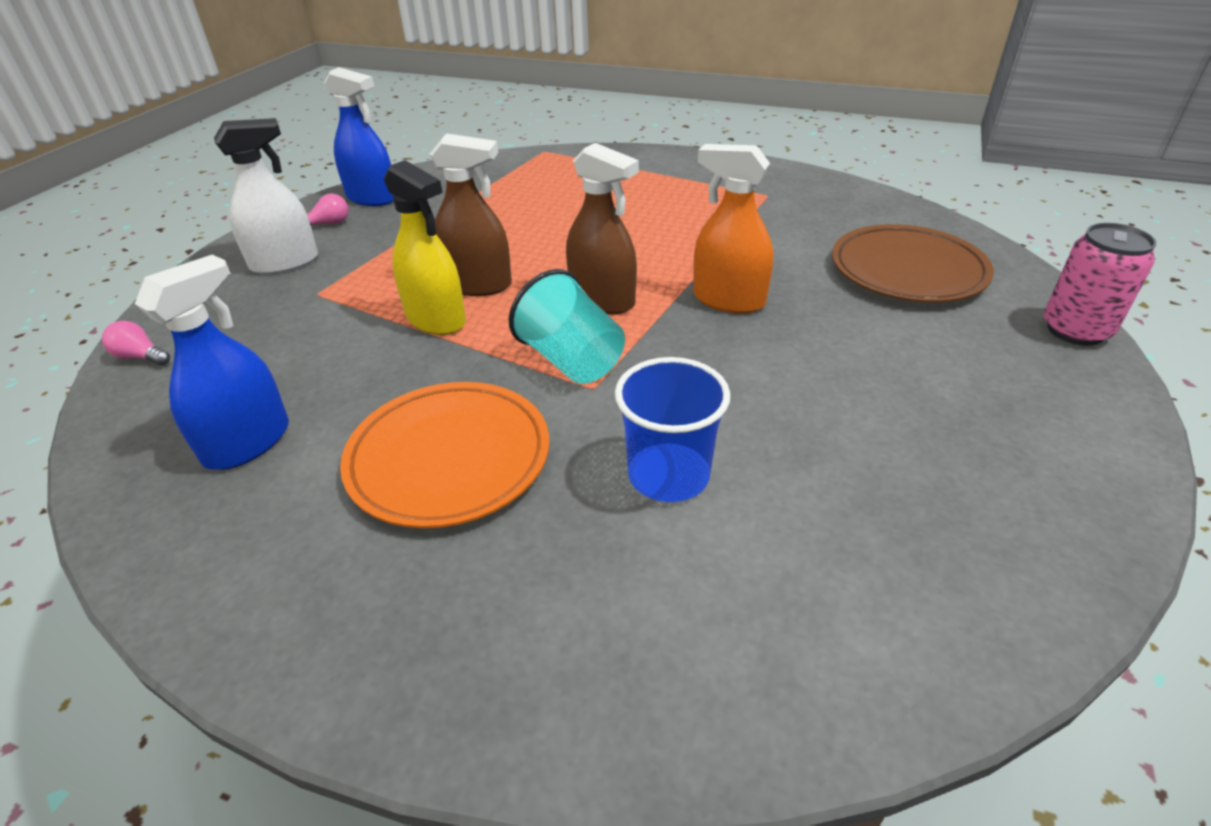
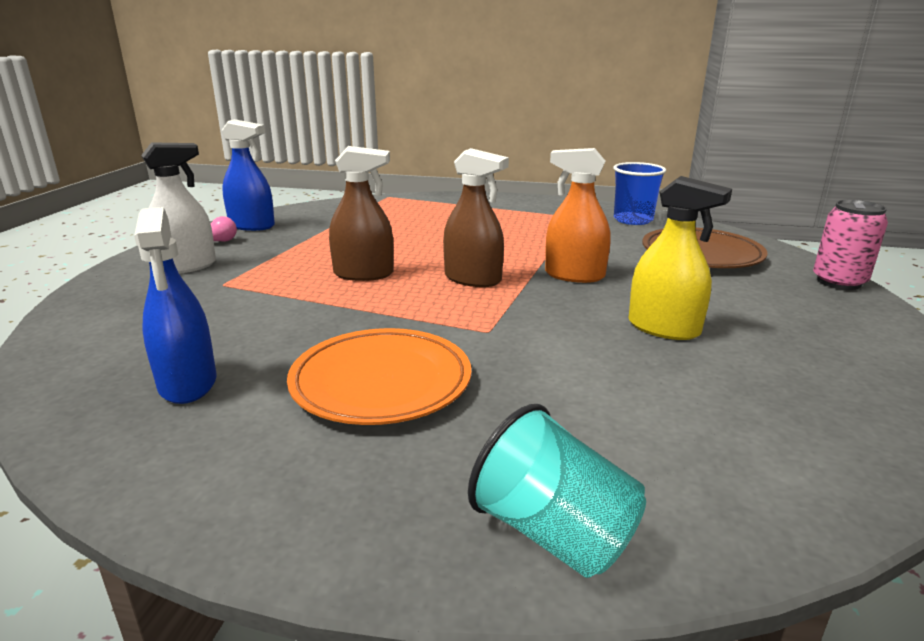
camera: 10 degrees left, 15 degrees down
(141, 357) = (64, 331): pink light bulb -> none
(247, 443) = (188, 383): blue spray bottle -> blue spray bottle turned 135 degrees clockwise
(436, 319) = (335, 296): yellow spray bottle -> yellow spray bottle (663, 328)
(571, 361) = (463, 316): turquoise cup -> turquoise cup (554, 534)
(668, 475) = (575, 381): blue cup -> blue cup (633, 220)

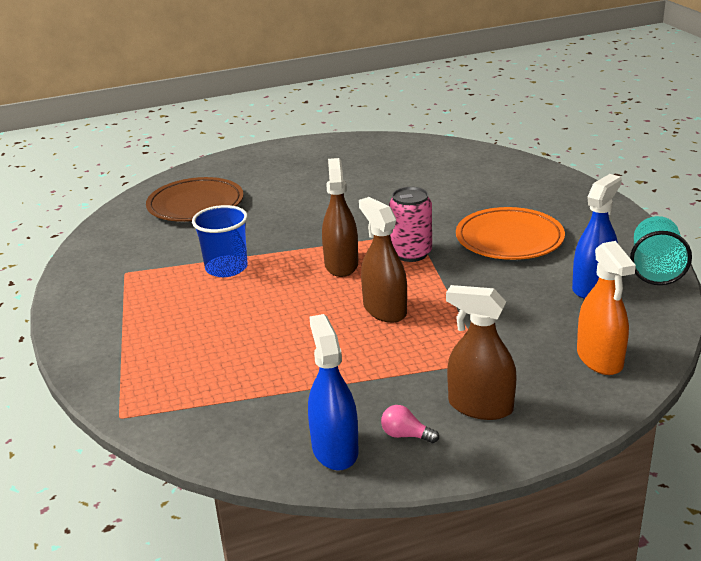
camera: 120 degrees left, 5 degrees up
(186, 266) = (480, 406): white spray bottle -> brown spray bottle
(554, 534) = (542, 178): turquoise cup -> turquoise cup (655, 269)
(574, 275) = (291, 234): orange spray bottle -> orange spray bottle (599, 359)
(633, 220) = (115, 246): blue cup -> blue cup (226, 268)
(663, 328) = (348, 193): yellow spray bottle -> none
(838, 282) = (215, 163): pink can -> pink can (411, 253)

